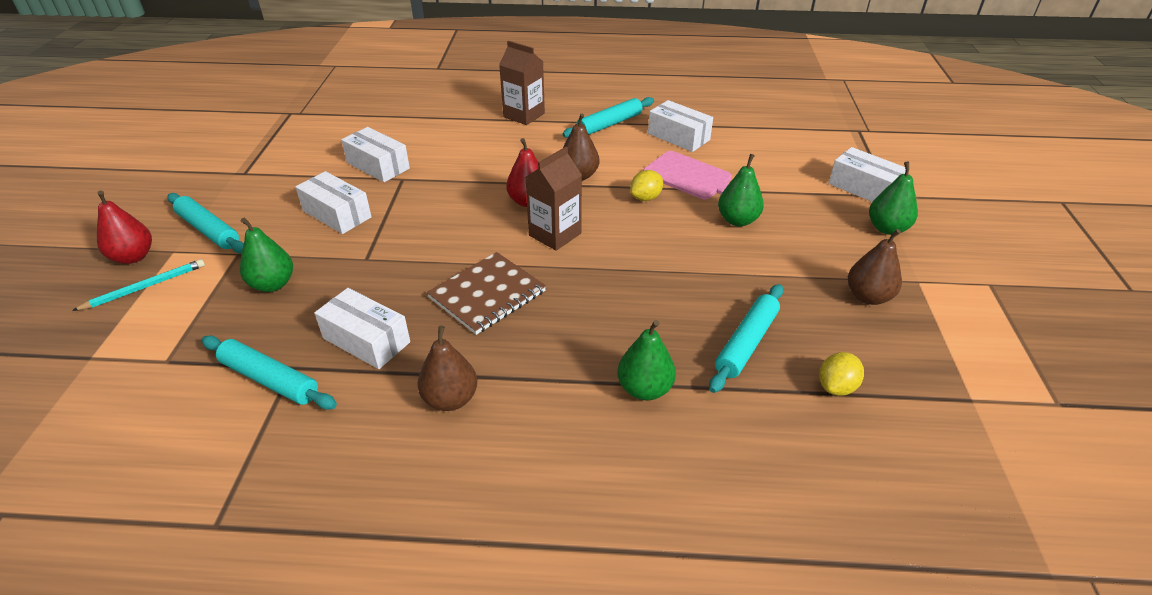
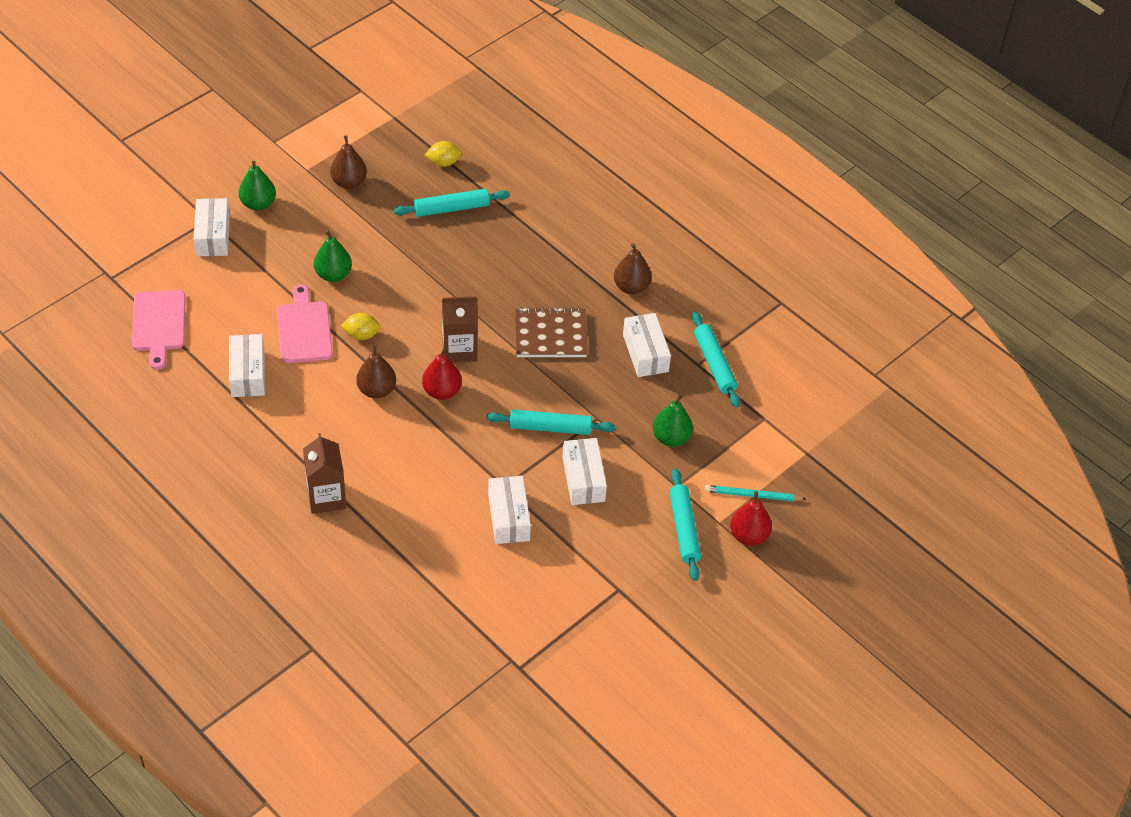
camera: 140 degrees left, 10 degrees up
(609, 124) = (276, 429): turquoise rolling pin -> turquoise rolling pin (550, 428)
(644, 389) = (533, 225): green pear -> none
(780, 127) = (159, 324): none -> pink cutting board

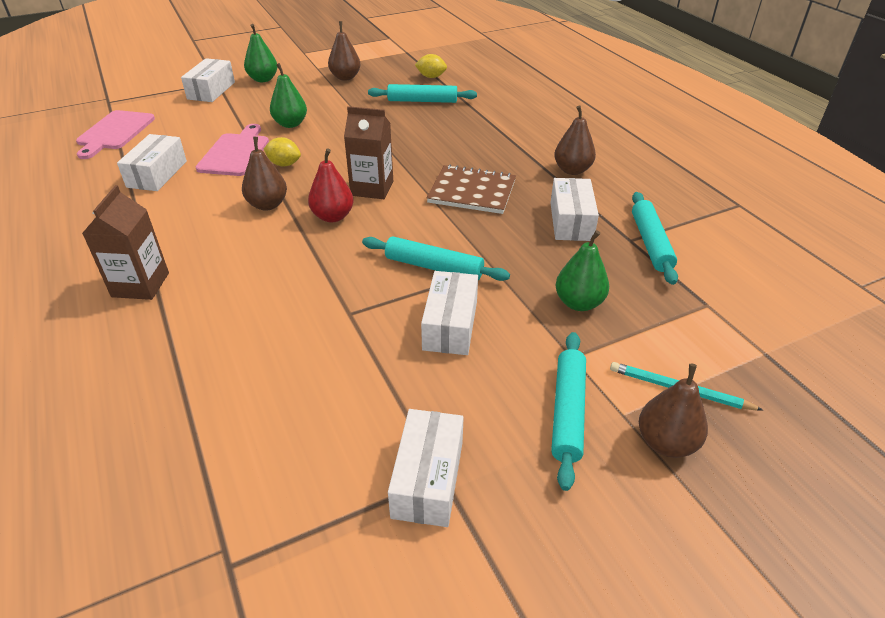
camera: 20 degrees right, 10 degrees down
(509, 517) = (334, 348): white box -> white box (428, 479)
(749, 535) = (666, 443): red pear -> brown pear

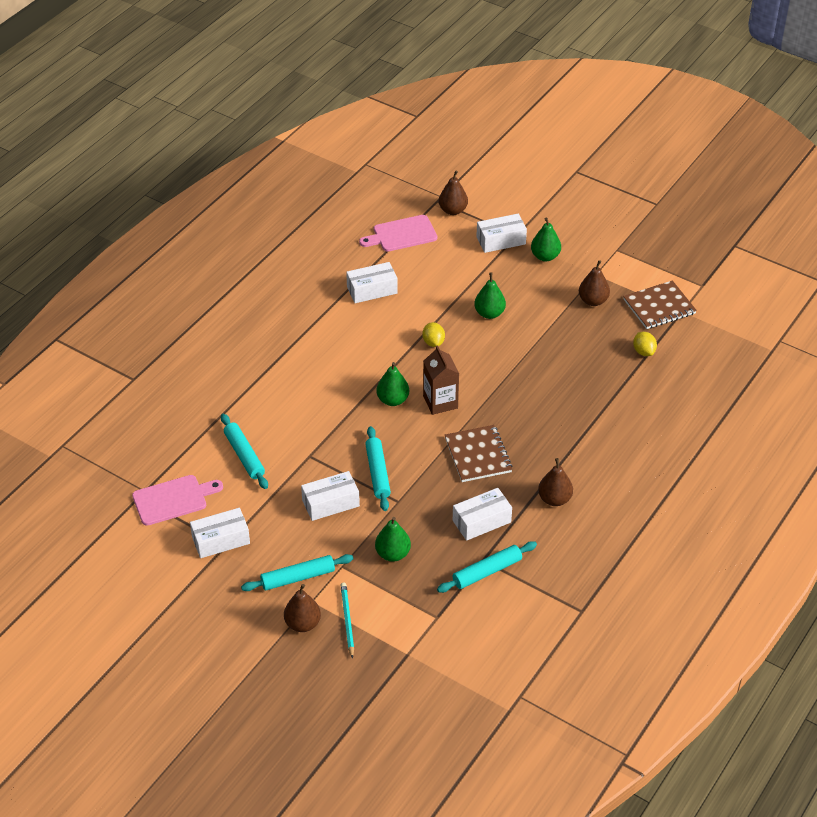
camera: 60 degrees right, 5 degrees up
(140, 285) = (269, 357): brown carton -> none
(235, 153) = (427, 310): pink cutting board -> pink cutting board (173, 499)
(267, 205) = (381, 362): brown pear -> brown pear (453, 210)
(333, 216) = (393, 400): red pear -> green pear
(389, 57) = (659, 307): none -> brown notebook
(422, 101) = (593, 367): turquoise rolling pin -> turquoise rolling pin (244, 455)

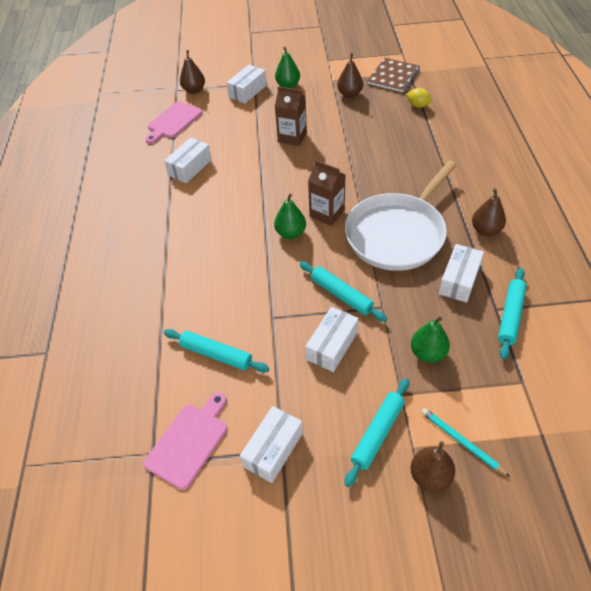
camera: 35 degrees left, 5 degrees up
(433, 342) = (275, 176): yellow lemon -> none
(478, 455) = (397, 233): brown notebook -> white pan
(489, 313) = (292, 137): green pear -> brown carton

